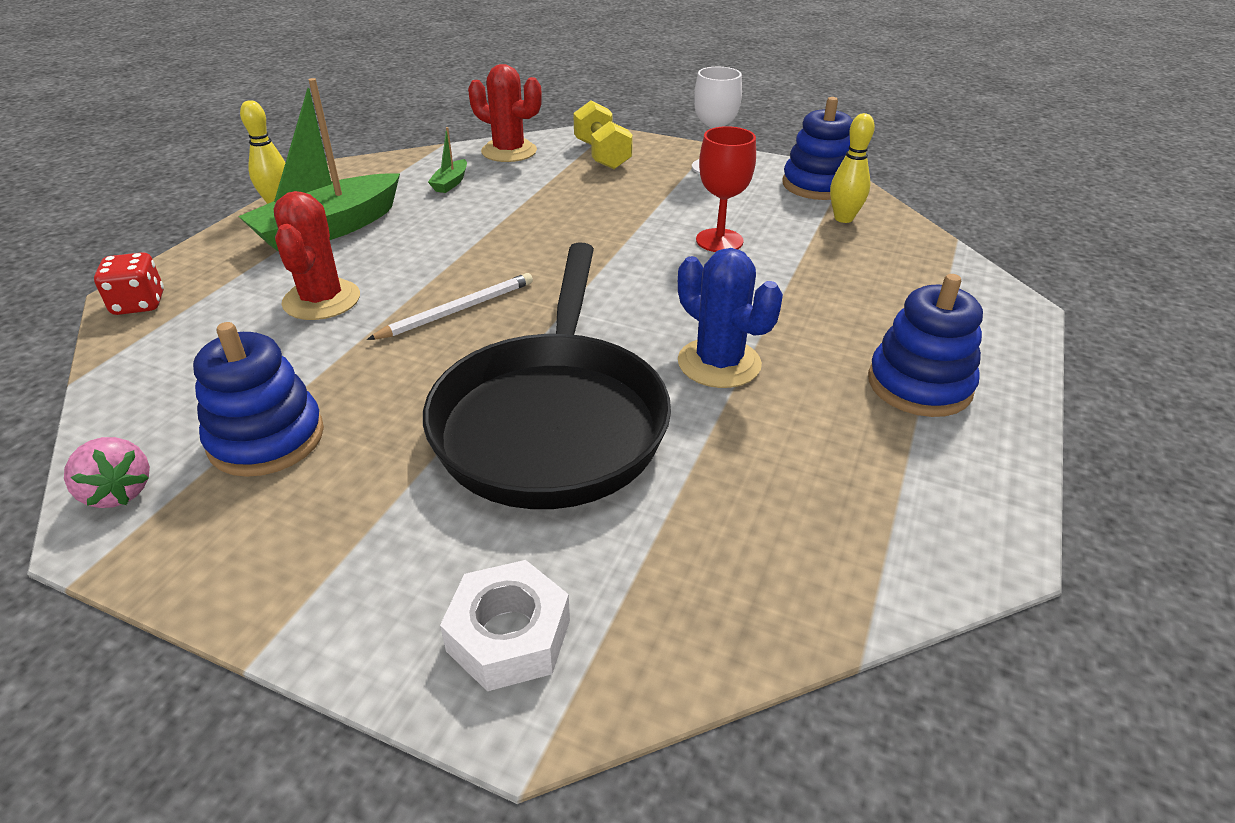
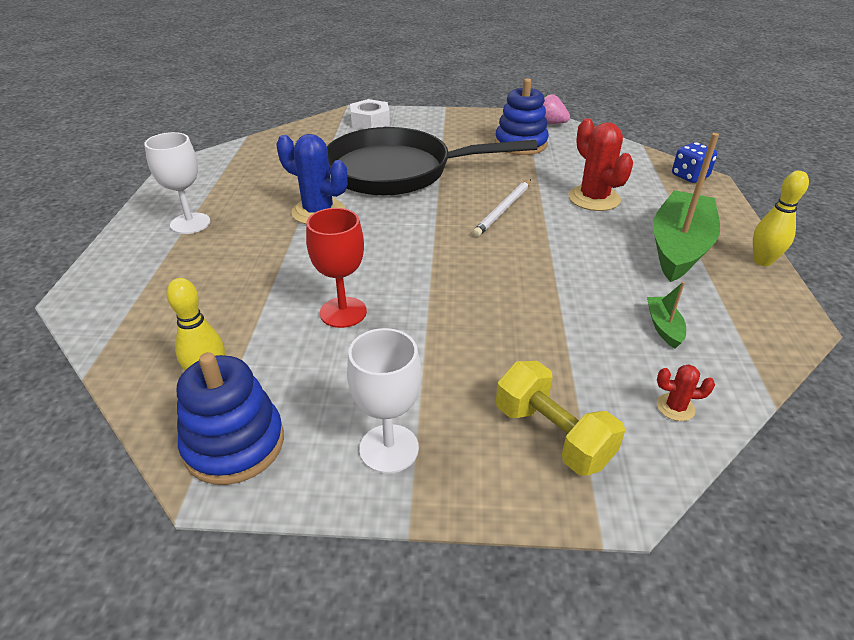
camera: 160 degrees right, 0 degrees up
(139, 304) = (689, 176): red dice -> blue dice
(509, 151) = (675, 407): red cactus -> red cactus, size x0.47
(552, 420) = (398, 171): black pan -> black pan turned 75 degrees counterclockwise
(919, 385) = (190, 223): blue stacking toy -> white goblet

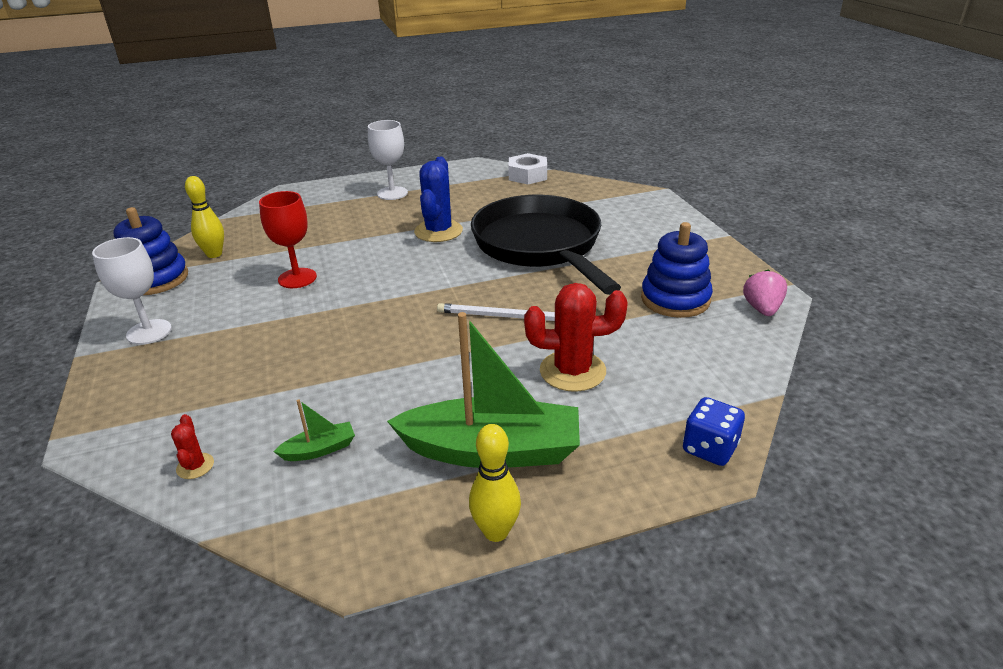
camera: 70 degrees right, 5 degrees down
(370, 121) = (638, 207): white nut -> white nut (527, 175)
(552, 435) = (160, 400): yellow dumbbell -> none
(594, 198) = (572, 371): red cactus -> red cactus turned 45 degrees clockwise

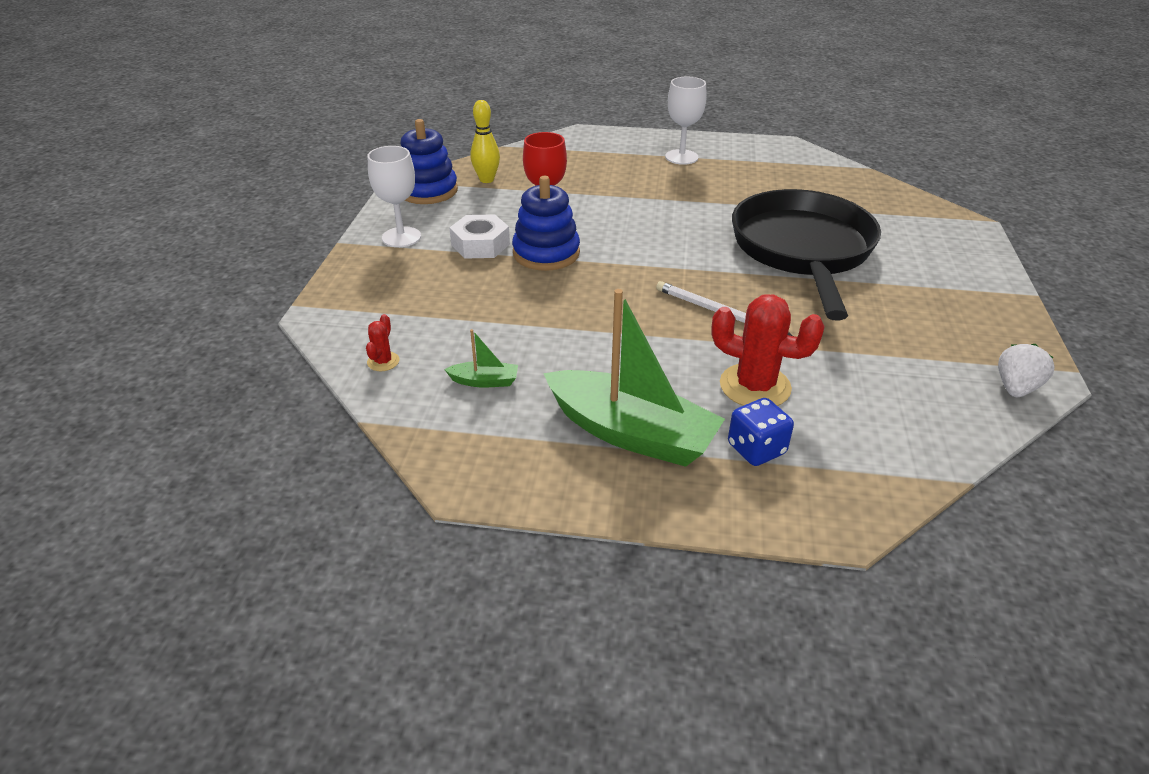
camera: 25 degrees right, 5 degrees up
(438, 231) = (705, 208): blue cactus -> none
(496, 531) = (593, 503): yellow bowling pin -> none
(527, 175) = (838, 169): white nut -> white nut (480, 245)
(675, 299) = (917, 347): blue stacking toy -> blue stacking toy (546, 253)
(709, 448) = (848, 506): blue dice -> blue dice (756, 449)
(762, 309) = (1015, 388): pink strawberry -> white strawberry

